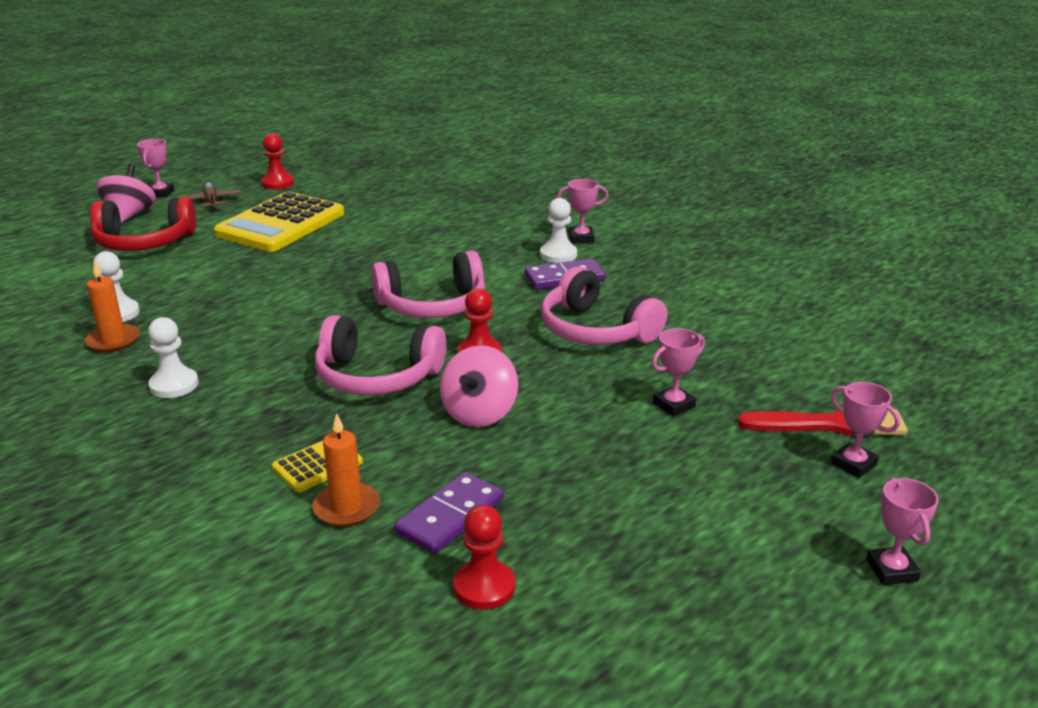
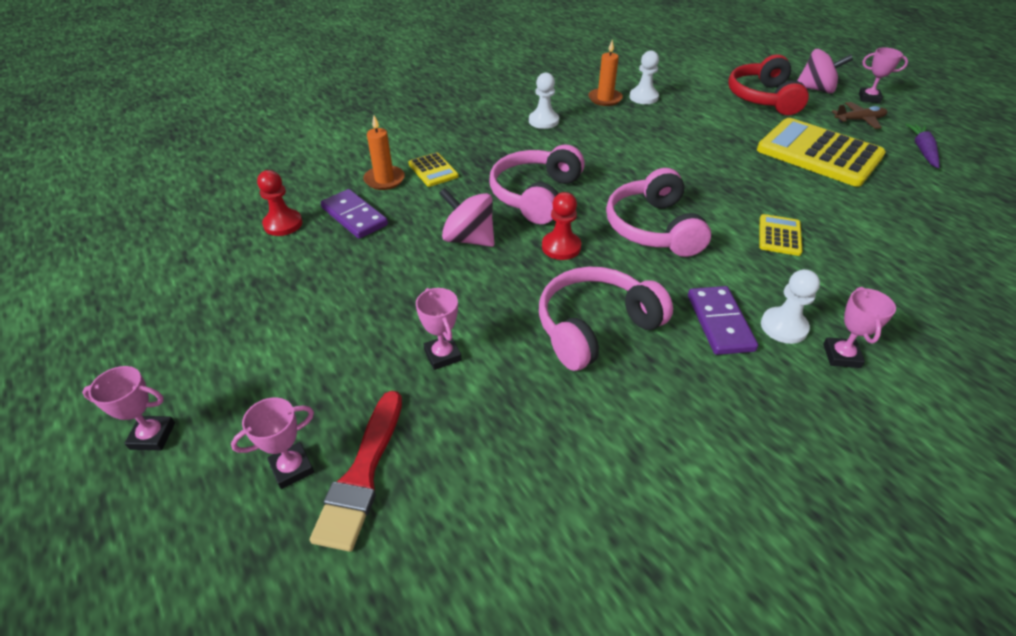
camera: 100 degrees right, 15 degrees up
(277, 183) = (922, 150): red pawn -> purple carrot
(432, 249) = (779, 235): none -> yellow calculator

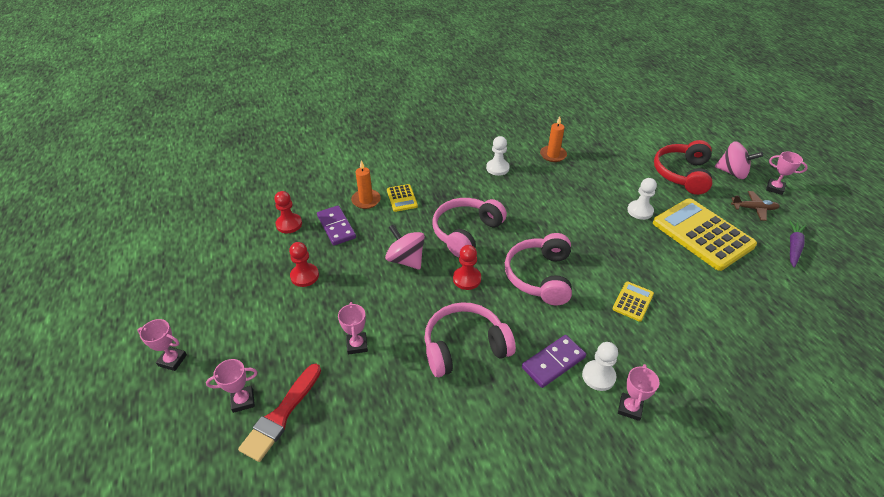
camera: 15 degrees right, 0 degrees up
(330, 283) = (304, 276): none -> red pawn
(643, 97) = (584, 158): white pawn -> white pawn (640, 211)
(720, 322) = (553, 362): purple domino -> purple domino turned 45 degrees clockwise

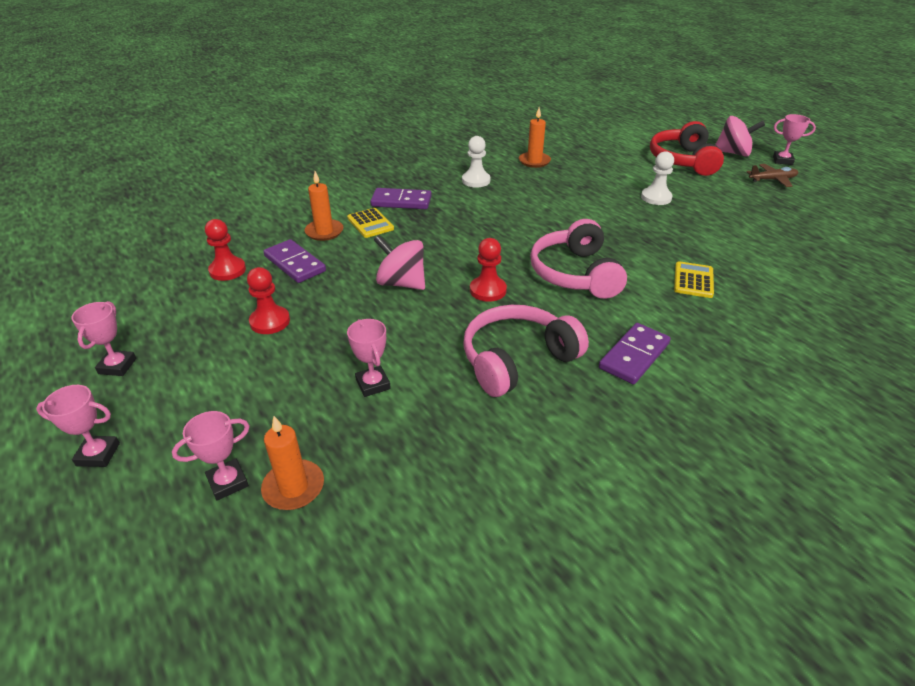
camera: 15 degrees left, 5 degrees down
(281, 414) = (293, 487): red brush -> orange candle
(432, 180) = (401, 201): none -> purple domino
(466, 232) = (466, 245): pink headphones -> none
(598, 376) = (694, 359): white pawn -> none
(630, 408) = (747, 385): pink trophy -> pink trophy (117, 366)
(702, 234) = (733, 209): yellow calculator -> none
(793, 247) = (830, 206): purple carrot -> none

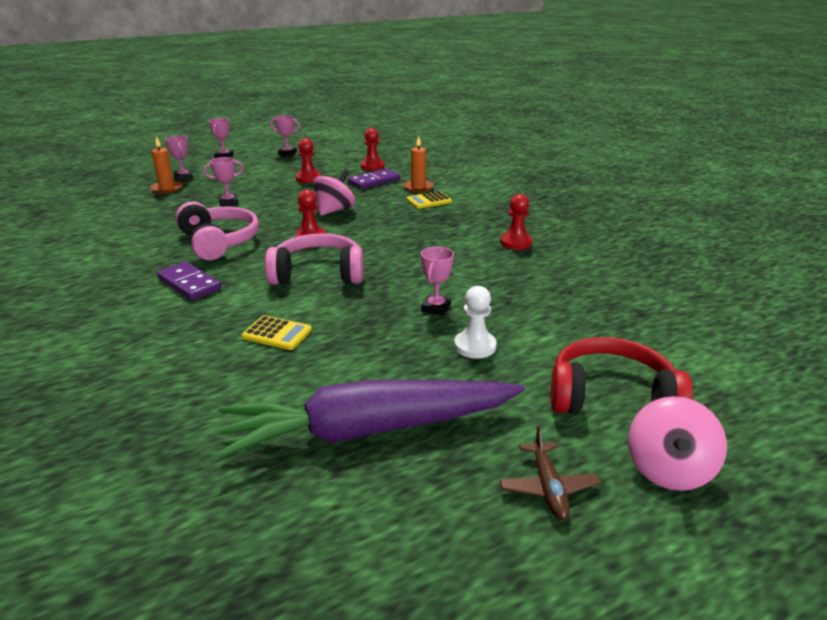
camera: 95 degrees right, 10 degrees down
(401, 201) = (468, 211): purple domino -> none
(476, 181) = (516, 242): white pawn -> red pawn
(534, 161) = (575, 277): orange candle -> none
(774, 229) = (369, 430): none -> purple carrot
(782, 160) = (652, 538): pink trophy -> pink trophy (436, 308)

